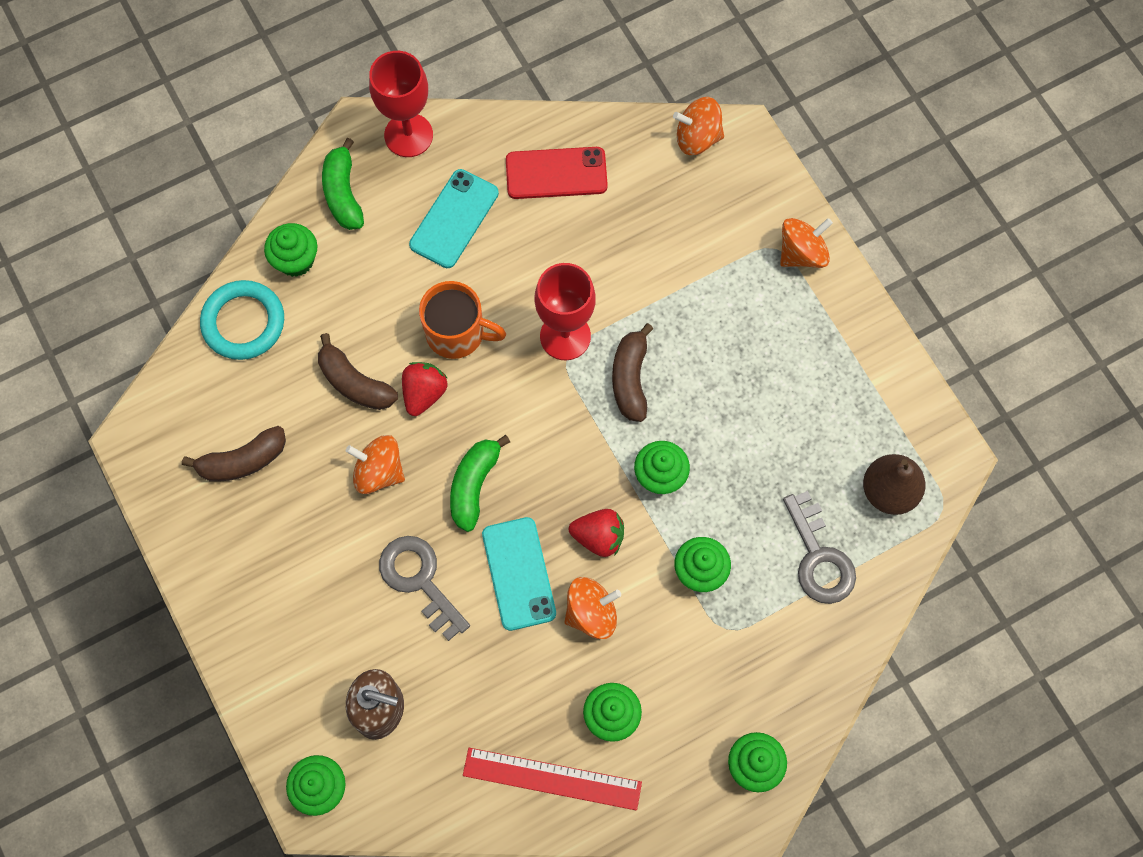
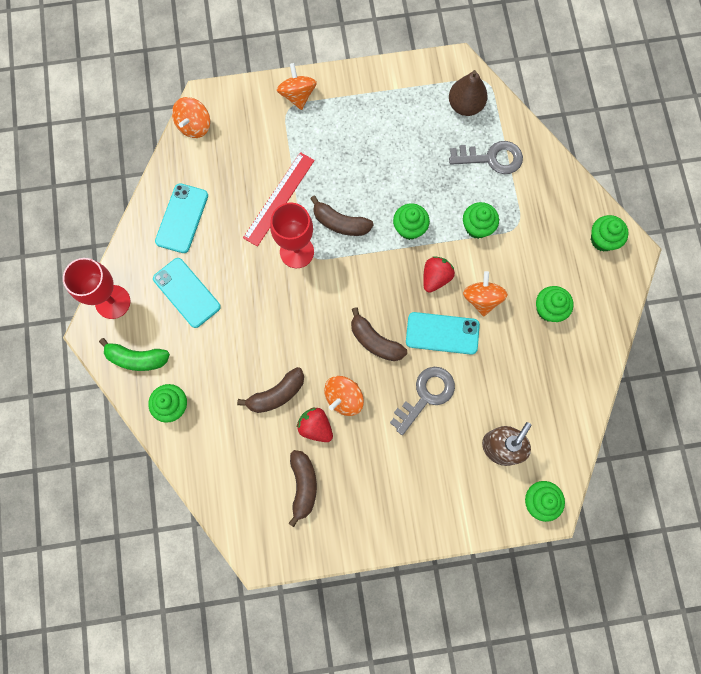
camera: 70 degrees left, 5 degrees up
(243, 322) = (204, 455): turquoise ring -> none
(419, 580) = (426, 395): grey key -> grey key turned 150 degrees clockwise
(424, 393) = (301, 352): red strawberry -> red strawberry (315, 427)
(457, 333) = (268, 317): orange mug -> none
(474, 485) = (375, 341): green banana -> brown banana
(552, 779) = (576, 357): red ruler -> red ruler (279, 199)
(556, 173) = (182, 218): red phone -> turquoise phone

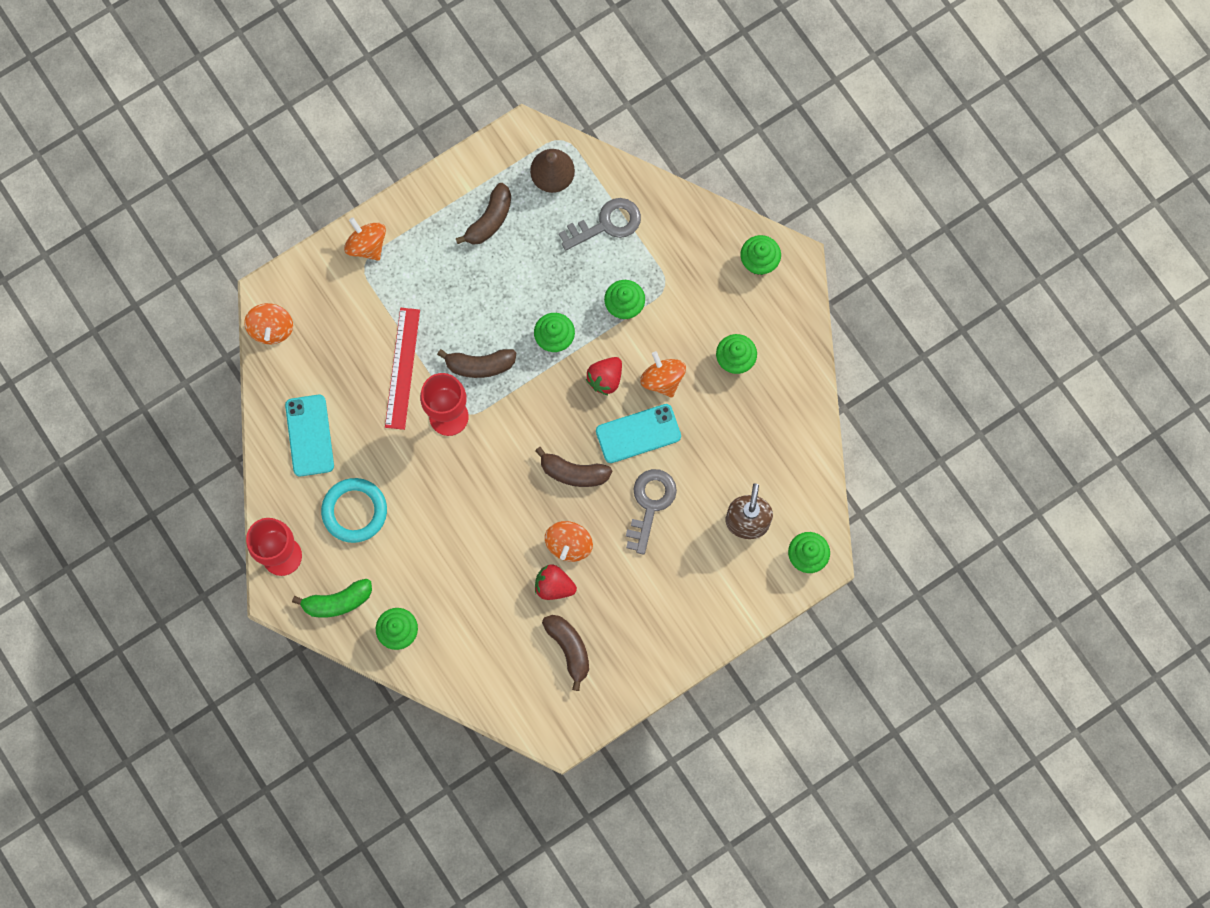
camera: 25 degrees left, 0 degrees up
(186, 293) = (354, 511): turquoise phone -> turquoise ring
(276, 394) = (499, 572): brown banana -> brown banana (490, 220)
(435, 277) = (605, 379): red strawberry -> red strawberry turned 150 degrees counterclockwise

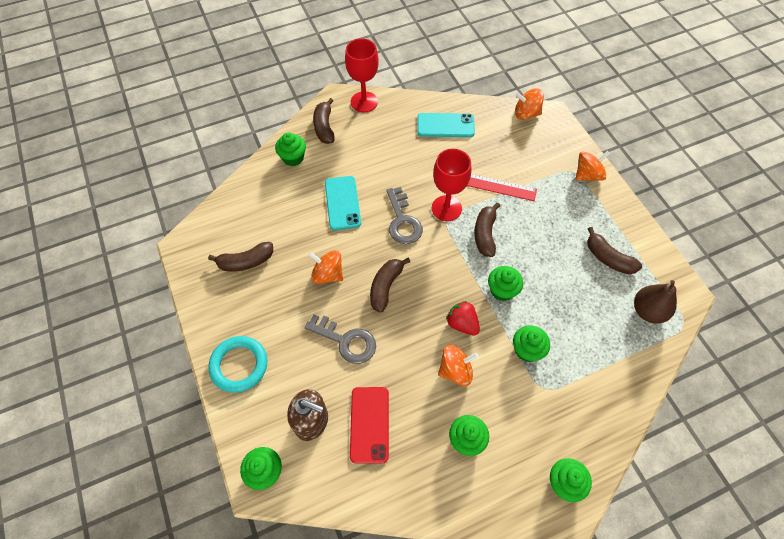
camera: 100 degrees right, 15 degrees down
(337, 602) = (324, 127): green banana -> brown banana
(354, 511) = (386, 144): turquoise ring -> turquoise ring (239, 365)
(554, 586) = (297, 259): red strawberry -> none
(606, 224) = (604, 347): grey key -> grey key (403, 221)
(638, 433) = (410, 342): turquoise phone -> turquoise phone (342, 203)
(738, 460) = (369, 424): none -> red phone

